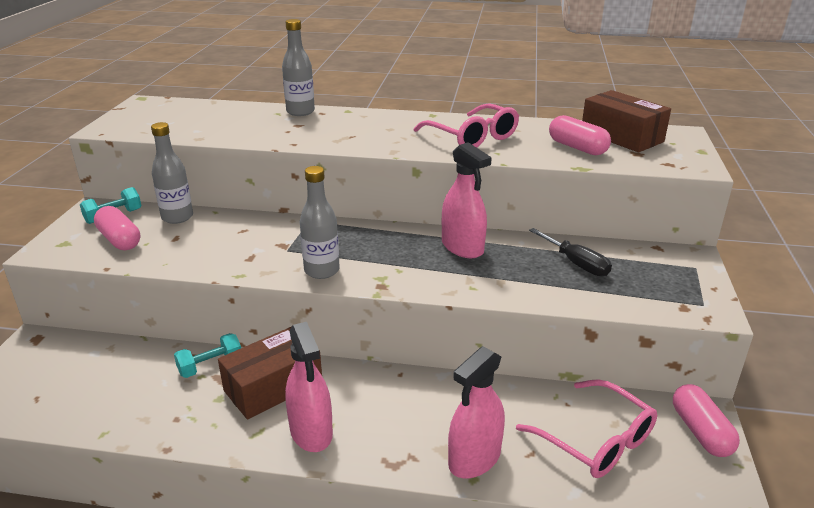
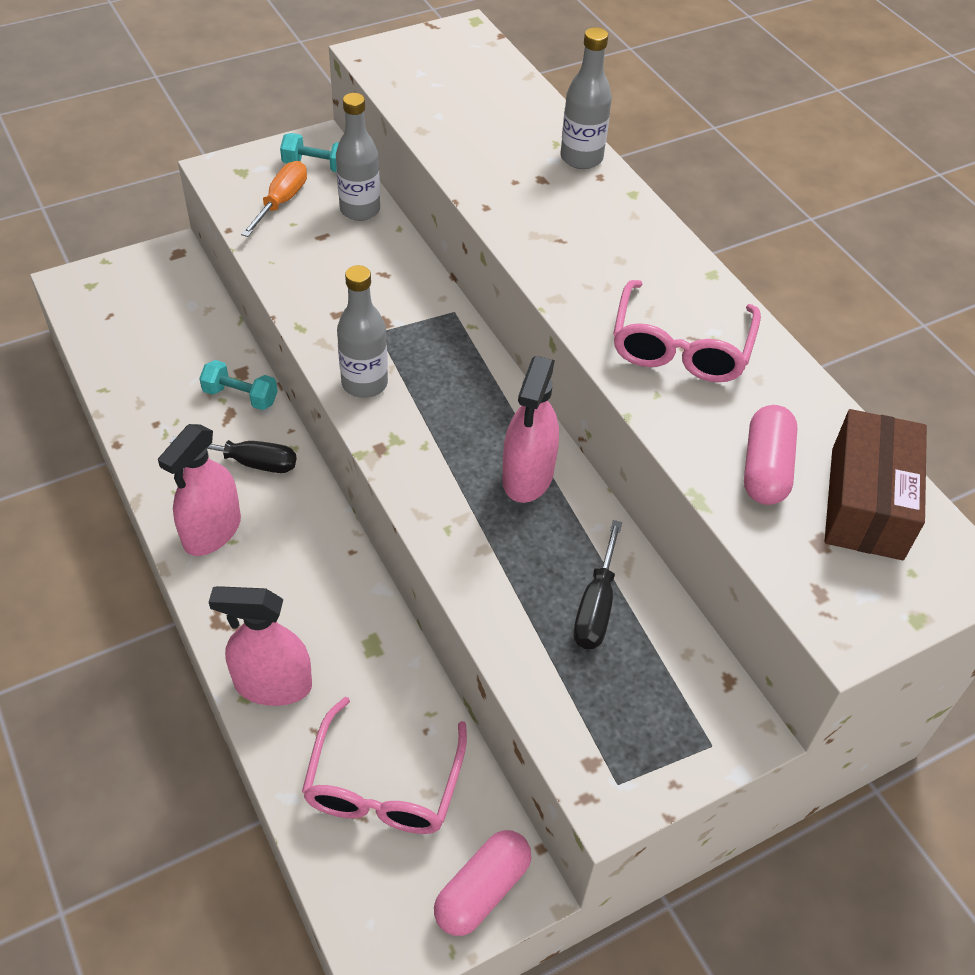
camera: 50 degrees right, 20 degrees up
(120, 240) = (281, 202): pink capsule -> orange screwdriver
(273, 386) = (250, 462): brown box -> black screwdriver

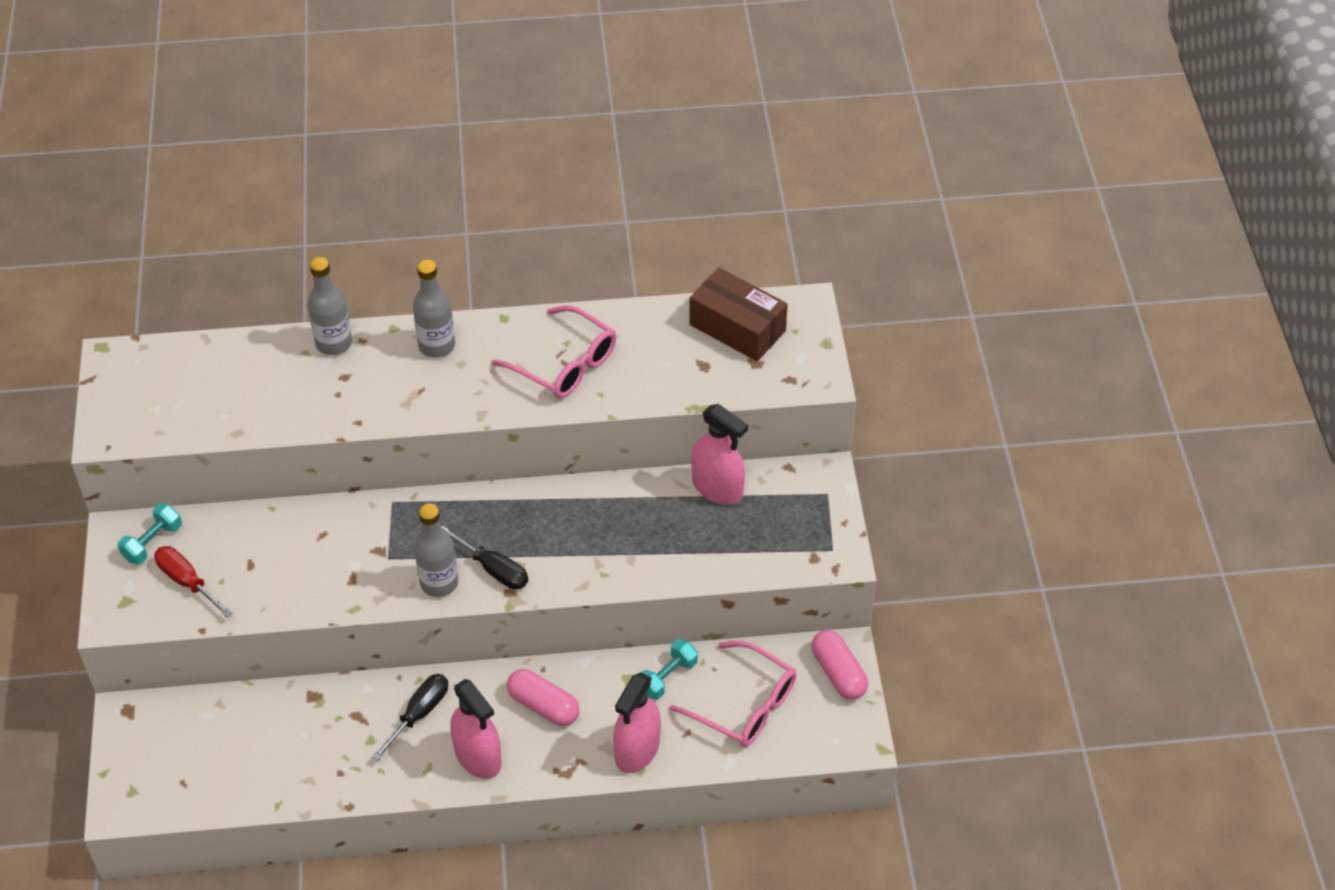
camera: 65 degrees left, 0 degrees up
(240, 396) = (342, 703): turquoise dumbbell -> turquoise dumbbell (667, 677)
(281, 202) = (187, 582): orange screwdriver -> red screwdriver
(360, 210) = (232, 528): grey bottle -> grey bottle (437, 346)
(528, 476) = (580, 512): pink spray bottle -> pink spray bottle (717, 488)
(596, 606) = (704, 513): black screwdriver -> black screwdriver (493, 569)
(765, 469) = (688, 364): pink capsule -> pink capsule (543, 706)

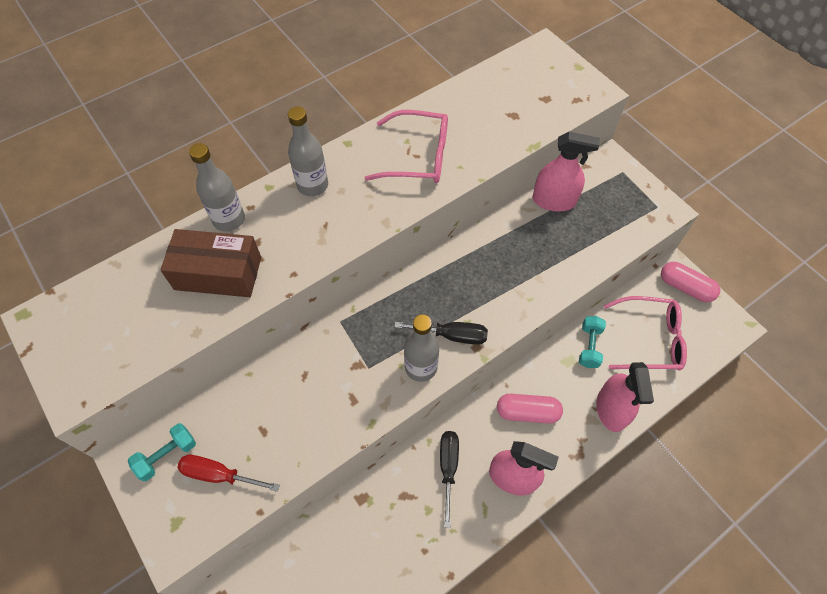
camera: 30 degrees left, 10 degrees up
(153, 542) = (167, 455): turquoise dumbbell -> turquoise dumbbell turned 45 degrees clockwise
(737, 328) = (514, 81): brown box -> brown box (218, 273)

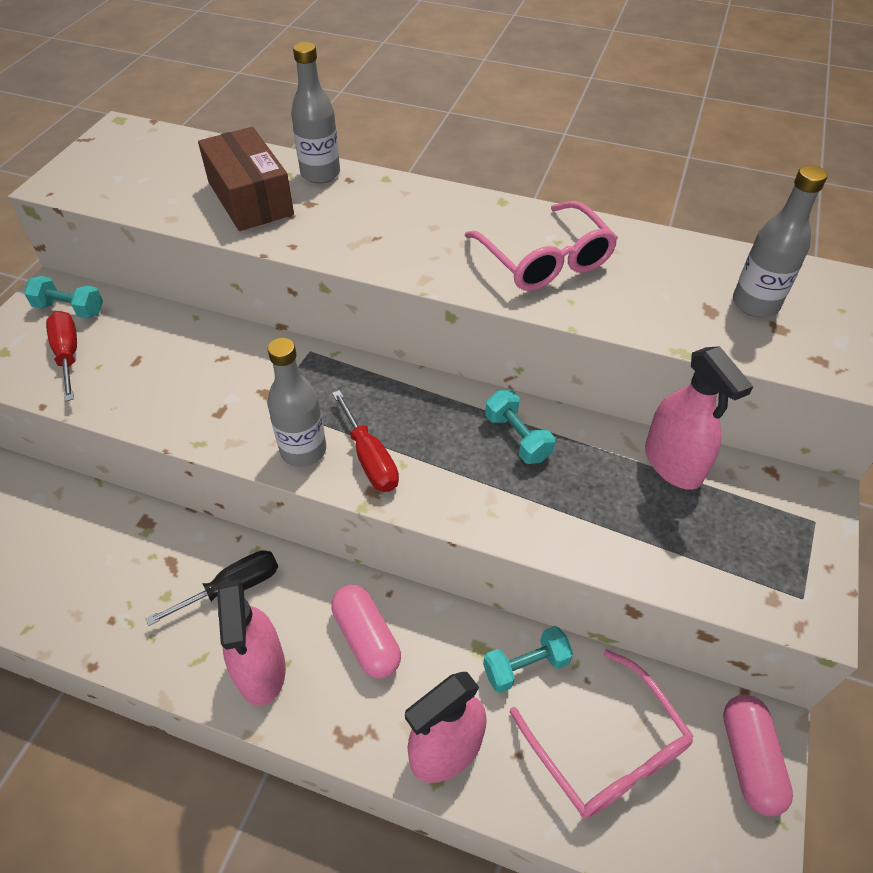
camera: 55 degrees right, 10 degrees down
(312, 185) = (418, 204): grey bottle -> grey bottle (755, 304)
(452, 335) = (369, 458): black screwdriver -> red screwdriver
(489, 256) = (517, 437): none -> turquoise dumbbell

